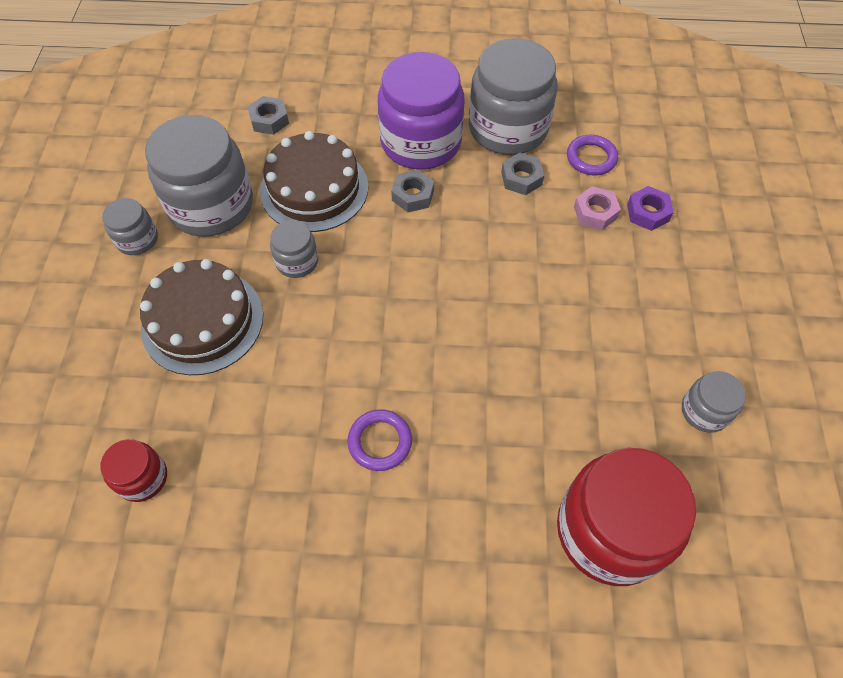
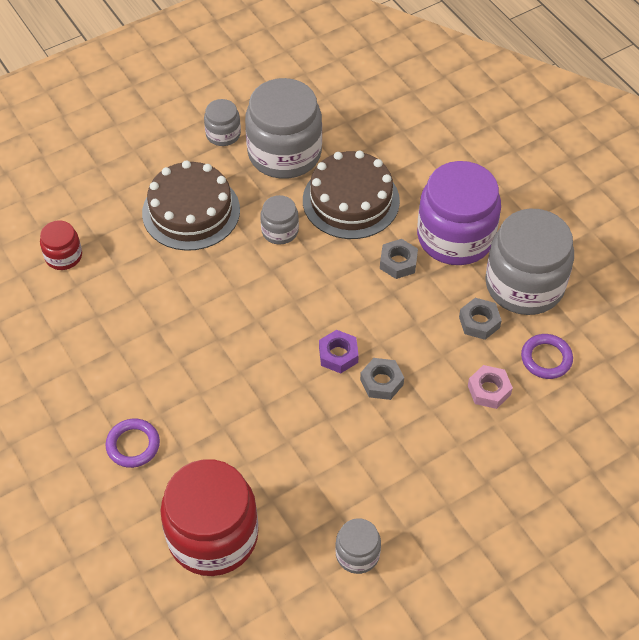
camera: 55 degrees right, 5 degrees down
(269, 120) = (390, 134): grey nut -> grey nut (381, 382)
(380, 442) = (179, 364): purple ring -> purple ring (133, 445)
(647, 213) = (522, 427): purple nut -> purple nut (338, 355)

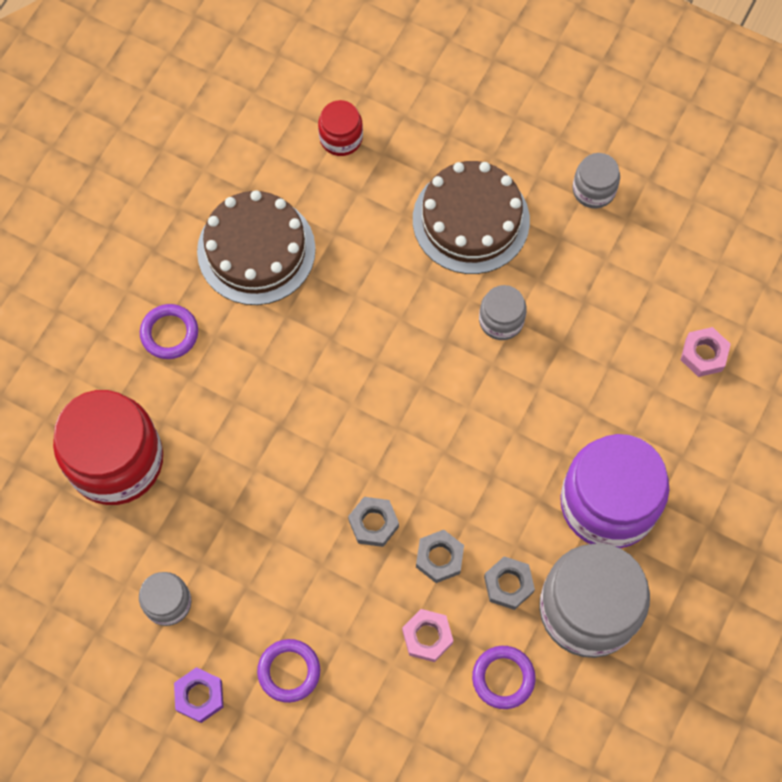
camera: 60 degrees right, 15 degrees up
(284, 153) = (608, 265): grey jar -> none
(338, 355) = (381, 463): purple nut -> purple nut (199, 696)
(351, 200) = (588, 368): brown cake -> brown cake (256, 250)
(384, 136) = (703, 354): none -> pink nut
(398, 262) = (535, 461): grey nut -> grey nut (439, 558)
(464, 494) = (289, 671): none -> purple ring

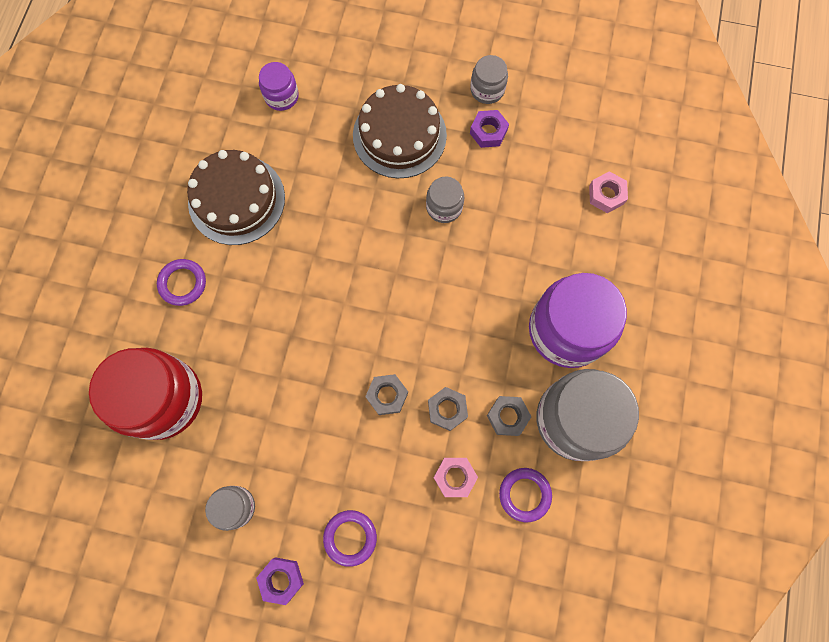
camera: 15 degrees left, 5 degrees up
(341, 138) = (281, 96): red jar -> purple jar
(580, 242) = (488, 132): none -> purple nut

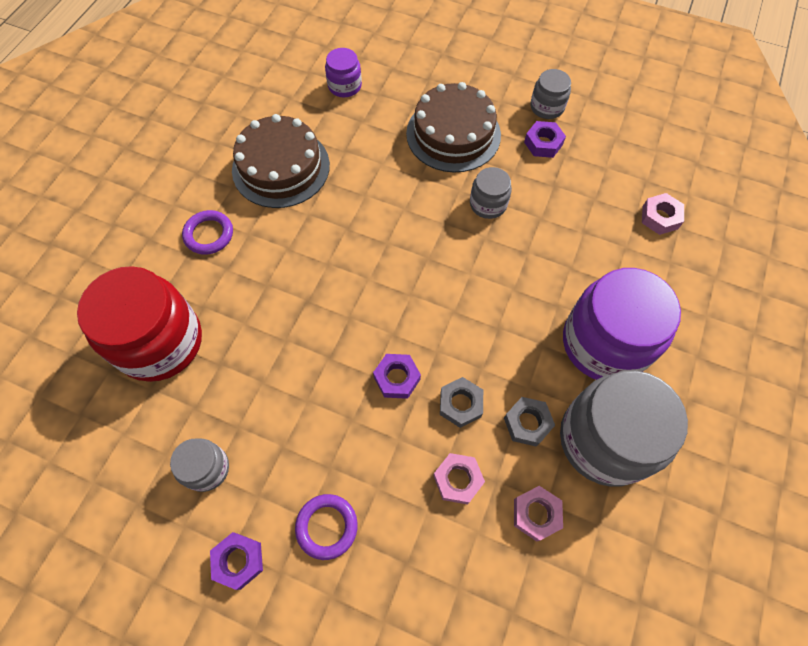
camera: 10 degrees right, 10 degrees down
(387, 395) = (397, 378): grey nut -> purple nut
(524, 494) = (536, 514): purple ring -> pink nut

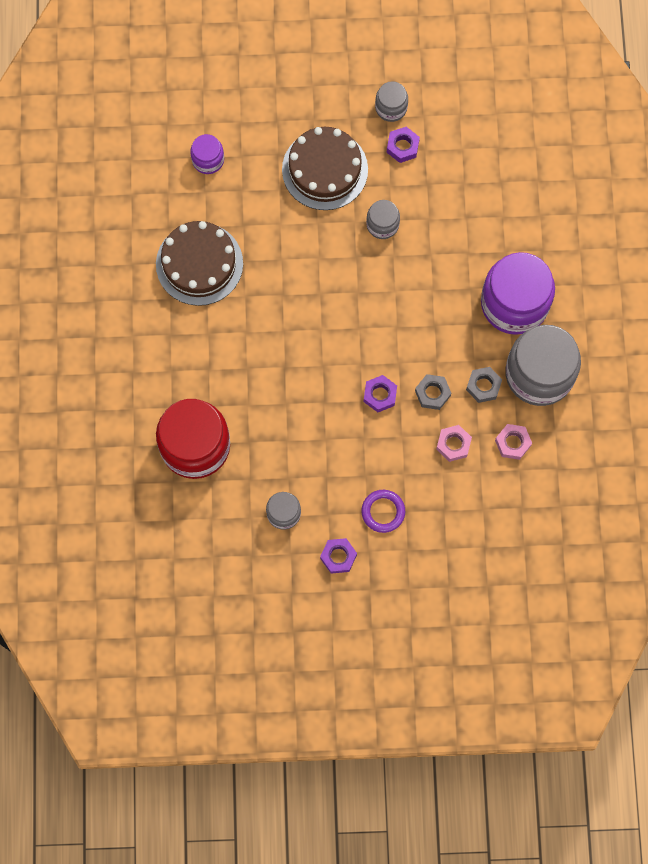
camera: 25 degrees left, 10 degrees up
(209, 234) = (177, 348): purple ring -> none
(660, 217) = (519, 178): pink nut -> none

